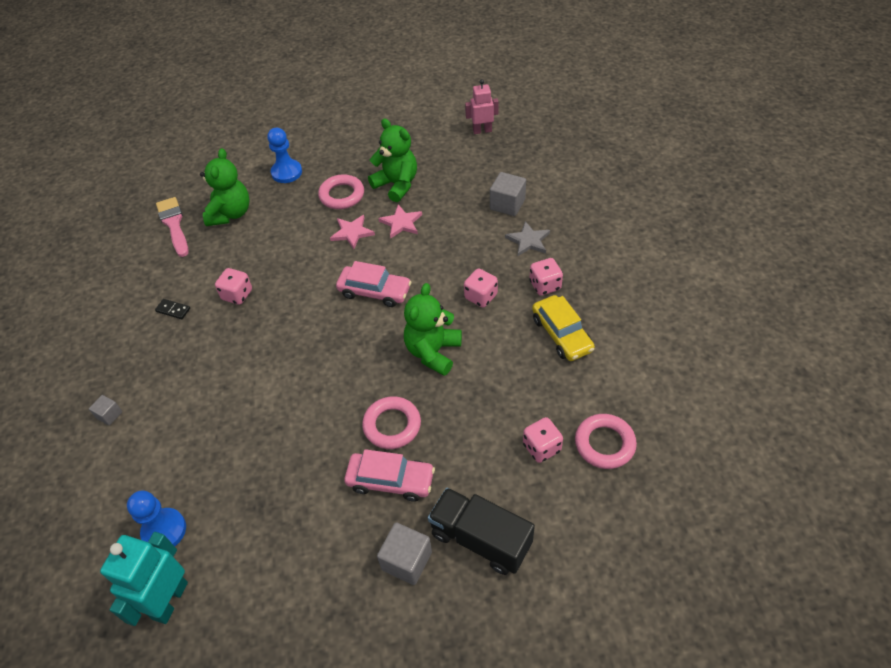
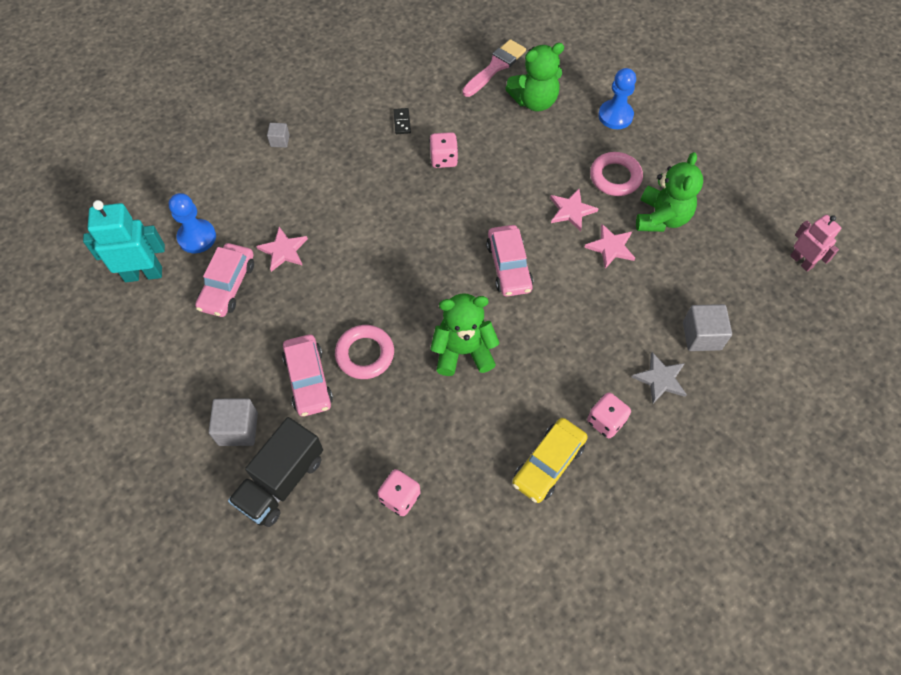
camera: 60 degrees right, 10 degrees up
(238, 454) = (283, 250): none -> pink star
(242, 519) = (227, 285): none -> pink car
(480, 539) = (281, 481): black truck -> black truck turned 150 degrees counterclockwise
(481, 297) = (555, 364): pink dice -> none
(604, 444) = (431, 557): pink ring -> none

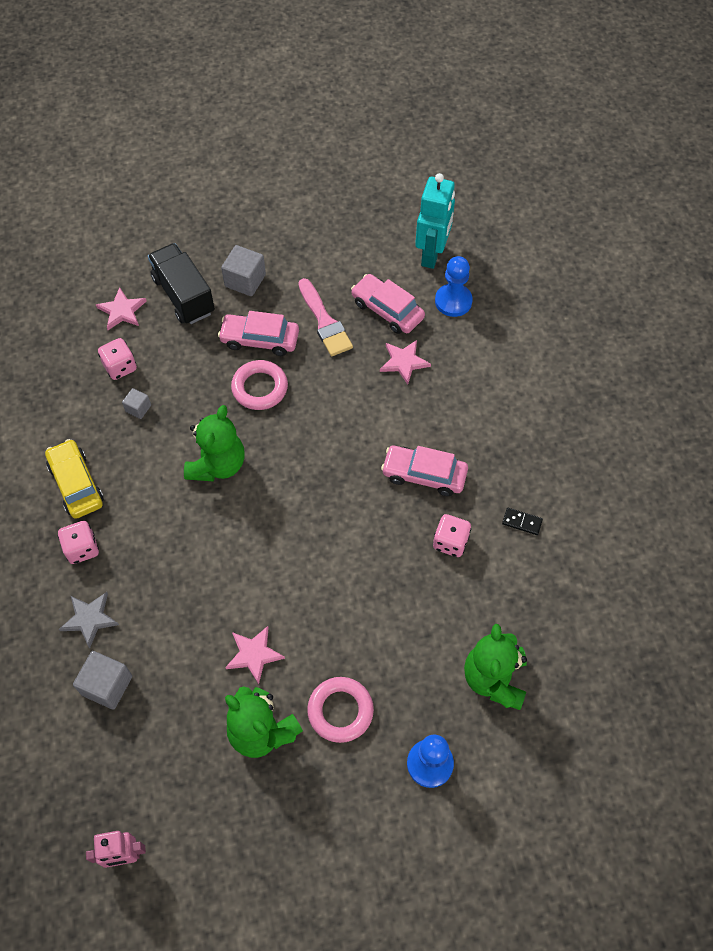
camera: 115 degrees right, 0 degrees up
(280, 141) = (544, 400): grey cube -> grey cube (138, 408)
(495, 67) = (568, 660): pink brush -> pink brush (324, 321)
(508, 266) = (284, 544): pink car -> pink car (424, 474)
(571, 211) = (319, 638): pink star -> pink star (122, 311)

